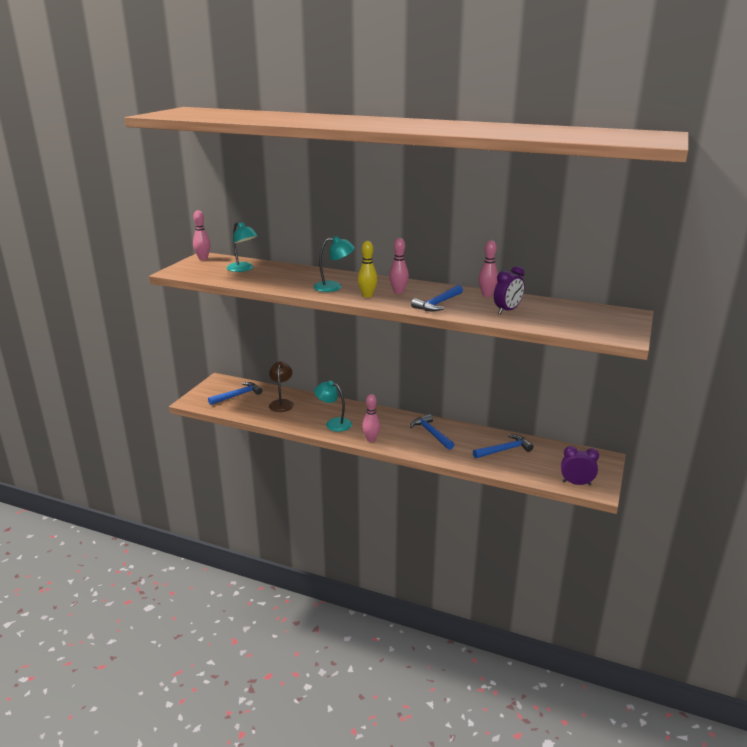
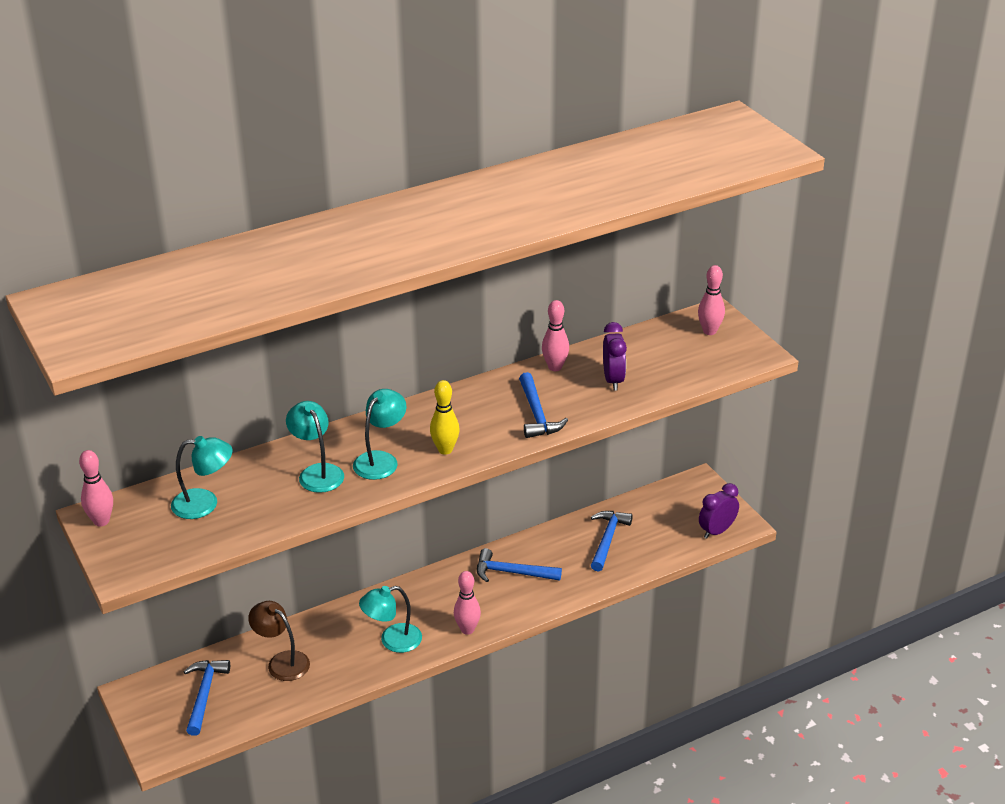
camera: 50 degrees left, 10 degrees up
(301, 279) = (317, 472): none -> turquoise lamp
(398, 292) = (464, 421): pink bowling pin -> pink bowling pin (709, 331)

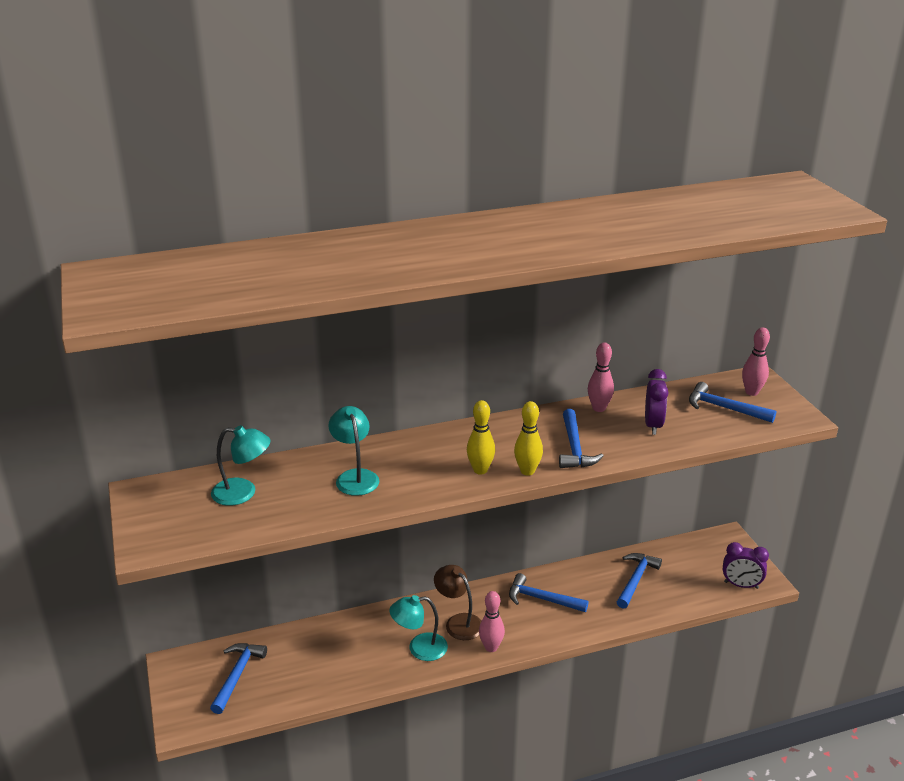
camera: 10 degrees right, 5 degrees down
(101, 521) = (144, 497): pink bowling pin -> none
(282, 661) = (314, 654): brown lamp -> brown lamp (458, 622)
(381, 460) = (417, 472): turquoise lamp -> none
(493, 445) = (527, 471): none -> yellow bowling pin
(683, 352) = (724, 408): none -> blue hammer
(716, 531) = (741, 585): purple clock -> purple clock turned 135 degrees counterclockwise

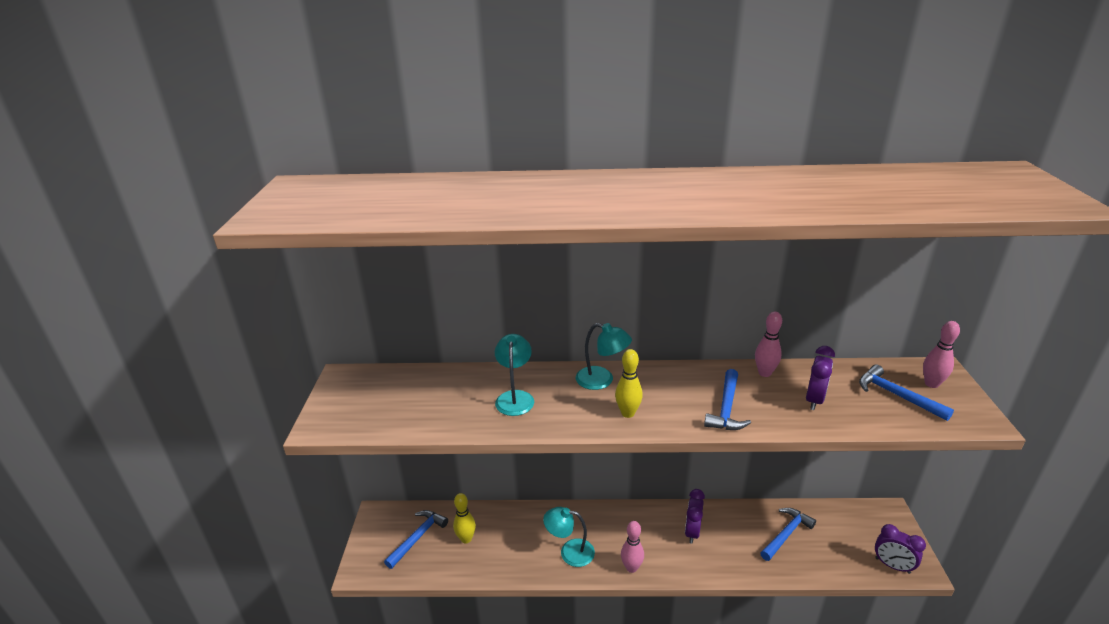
camera: 20 degrees right, 0 degrees up
(243, 493) = (418, 393): turquoise lamp -> turquoise lamp (602, 380)
(458, 622) = (611, 535): brown lamp -> none
(527, 471) = (671, 423): yellow bowling pin -> yellow bowling pin (466, 539)
(542, 599) = (692, 532): blue hammer -> purple clock

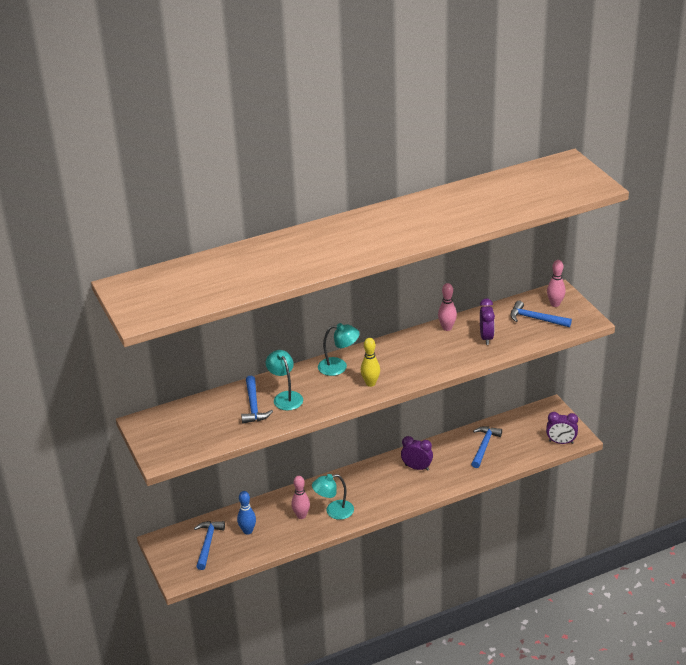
camera: 25 degrees left, 5 degrees up
(466, 539) = (247, 531): yellow bowling pin -> blue bowling pin
(631, 568) = (385, 505): pink bowling pin -> pink bowling pin (301, 516)
(692, 532) = (417, 467): purple clock -> purple clock turned 120 degrees clockwise
(726, 408) = (433, 360): blue hammer -> blue hammer (253, 406)

